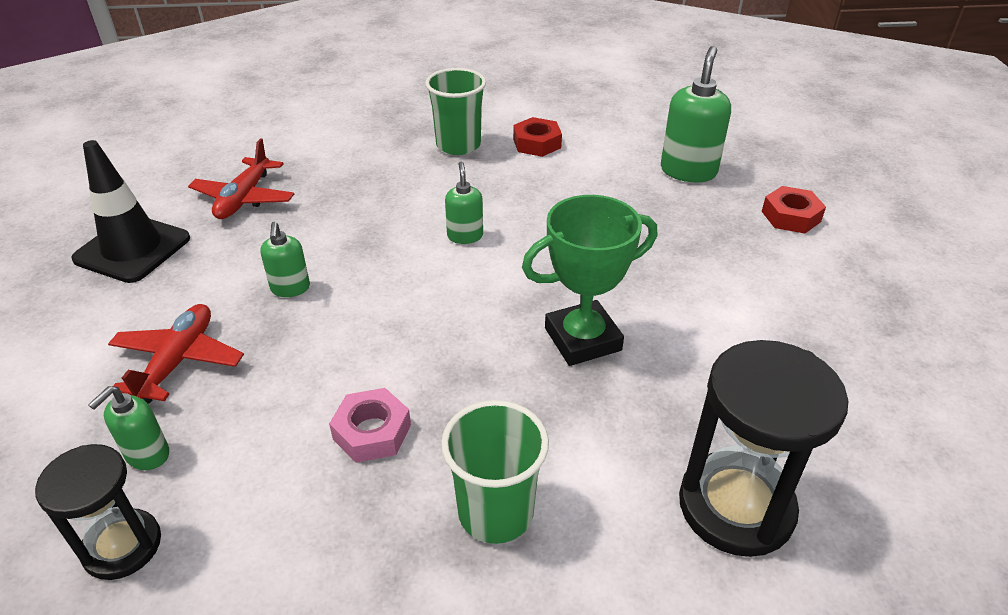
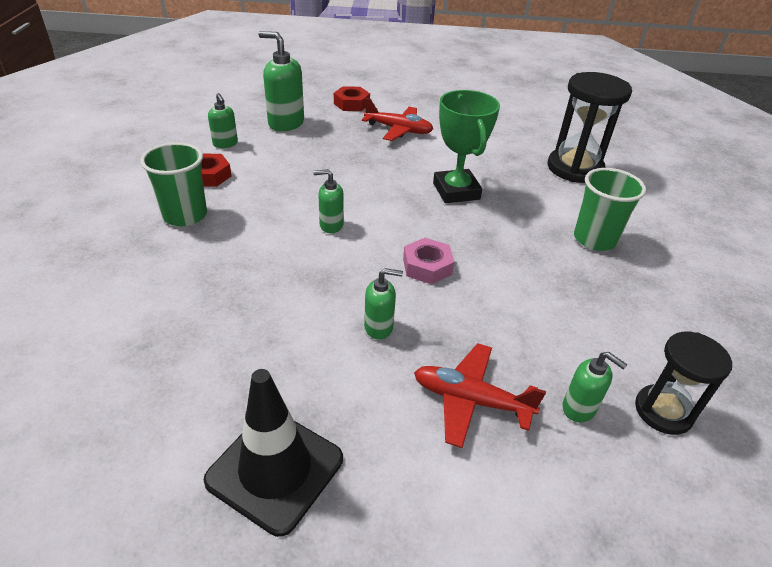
camera: 85 degrees left, 0 degrees up
(244, 198) = (207, 369): red plane -> red plane (398, 130)
(372, 432) = (541, 284): pink nut -> pink nut (427, 266)
(609, 140) = (225, 144): none -> green soap dispenser

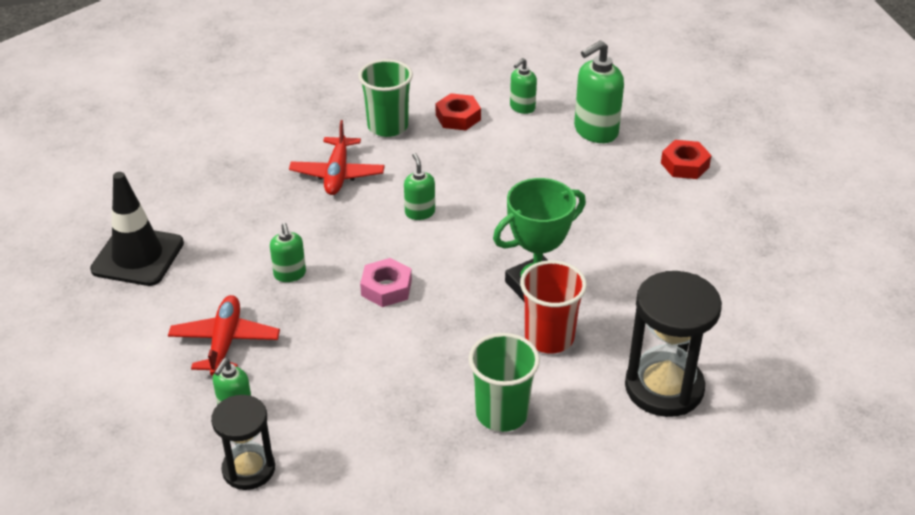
camera: 75 degrees right, 0 degrees up
(285, 123) = (595, 131): green soap dispenser -> green soap dispenser turned 135 degrees counterclockwise
(398, 130) = (647, 216): red plane -> red plane (337, 174)
(515, 199) = (549, 337): none -> red cup

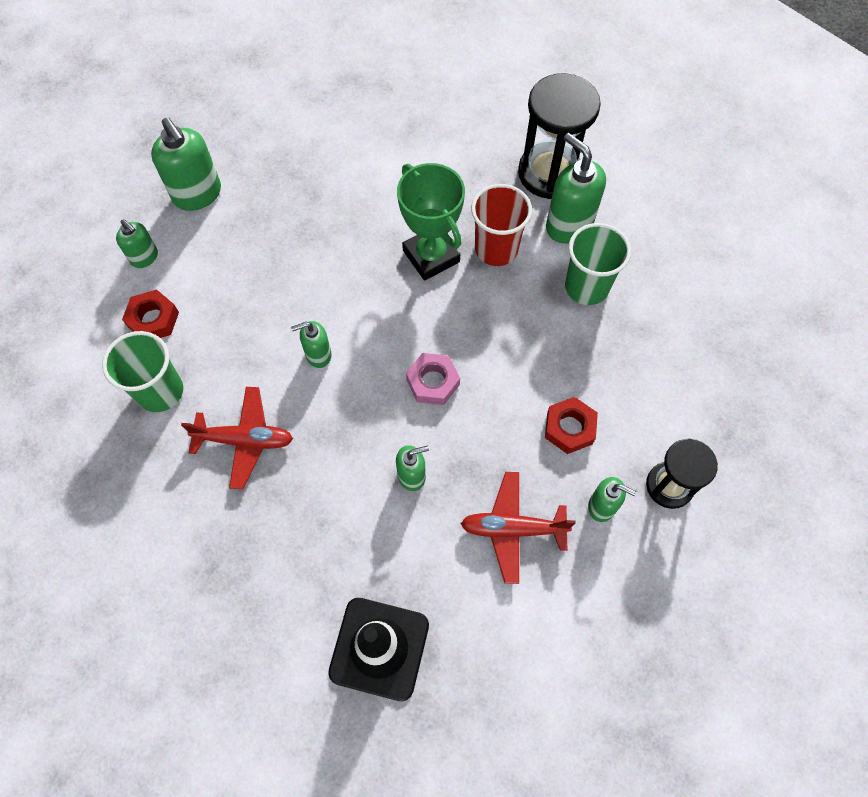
camera: 90 degrees left, 25 degrees up
(588, 401) = (568, 225): none -> green soap dispenser
(684, 165) = (261, 128): red nut -> red nut (569, 428)

